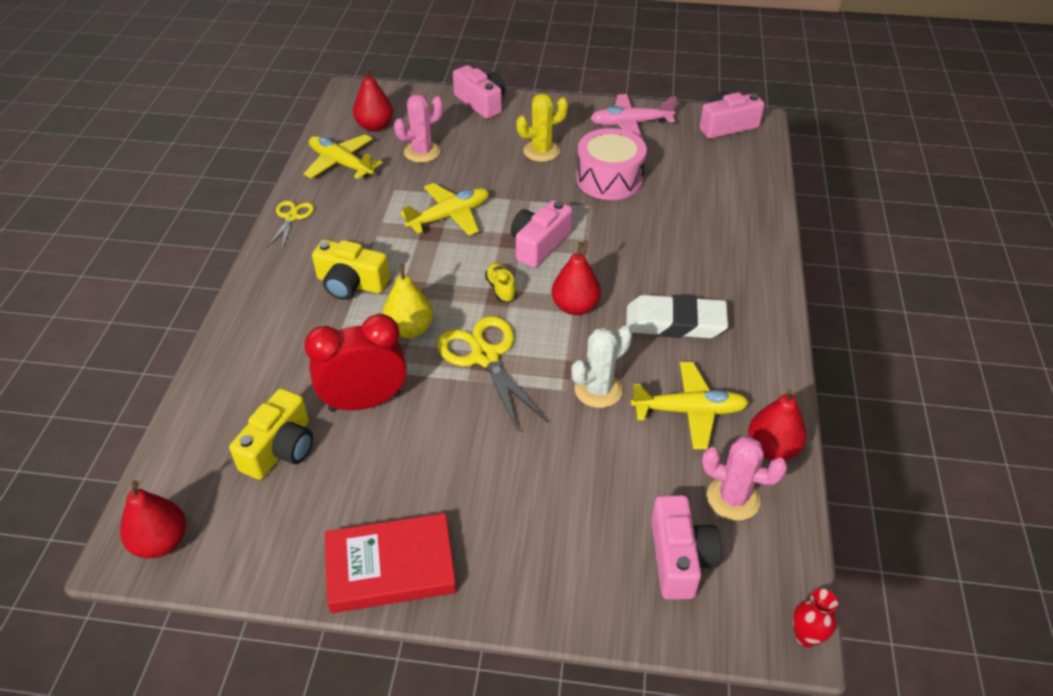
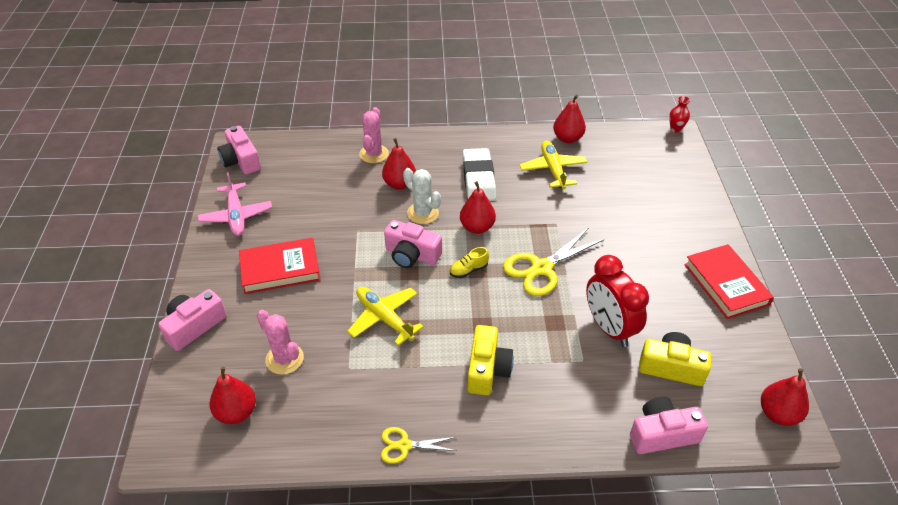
camera: 100 degrees left, 0 degrees up
(341, 164) = (309, 426): yellow plane -> none
(409, 329) = (528, 317): yellow pear -> none
(541, 151) = (280, 269): yellow cactus -> red book
(598, 390) = (551, 209): white cactus -> white cactus (423, 213)
(609, 179) = (319, 222): pink drum -> none
(671, 246) = (399, 184): none -> red pear
(679, 558) = (656, 169): pink camera -> pink camera (662, 434)
(733, 498) = (608, 152): pink cactus -> pink cactus (374, 154)

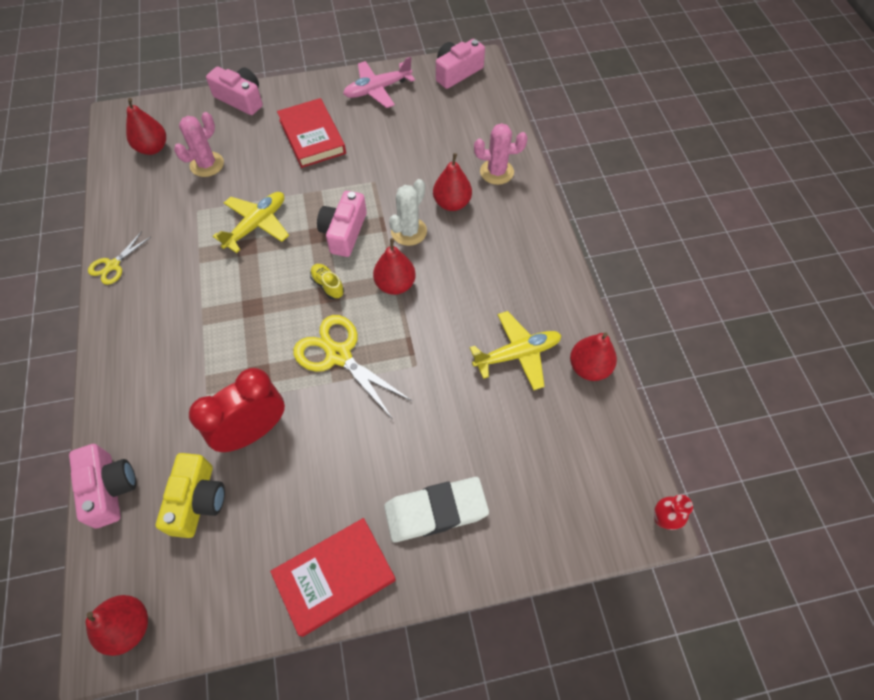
camera: 80 degrees right, 15 degrees up
(404, 445) = (113, 265): yellow scissors -> yellow scissors turned 135 degrees counterclockwise
(478, 179) = (479, 275): white eraser -> white eraser (435, 511)
(487, 369) = (195, 318): yellow camera -> none

